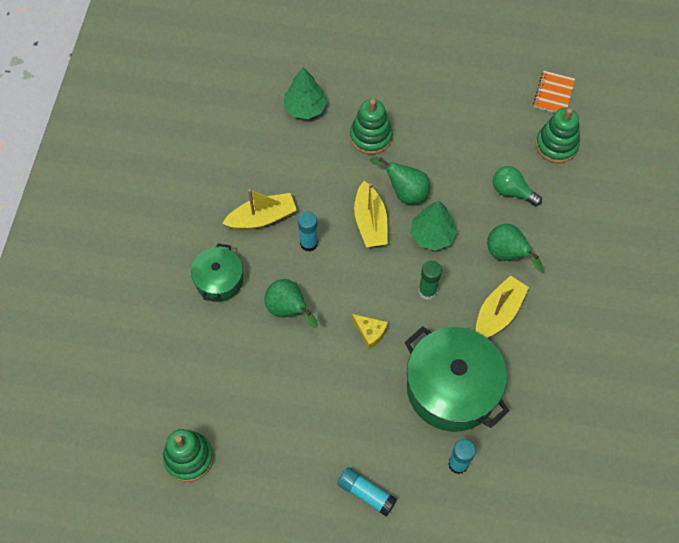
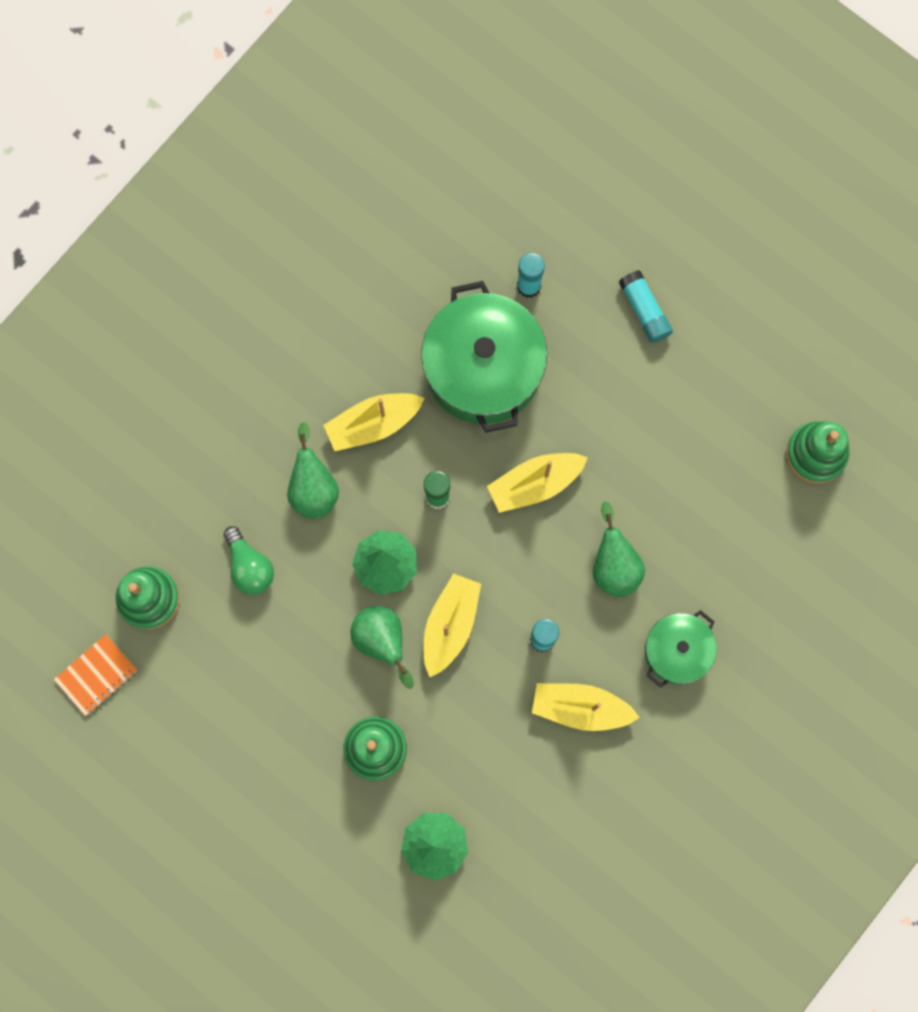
camera: 150 degrees left, 15 degrees up
(370, 332) = (535, 484): yellow cheese -> yellow boat

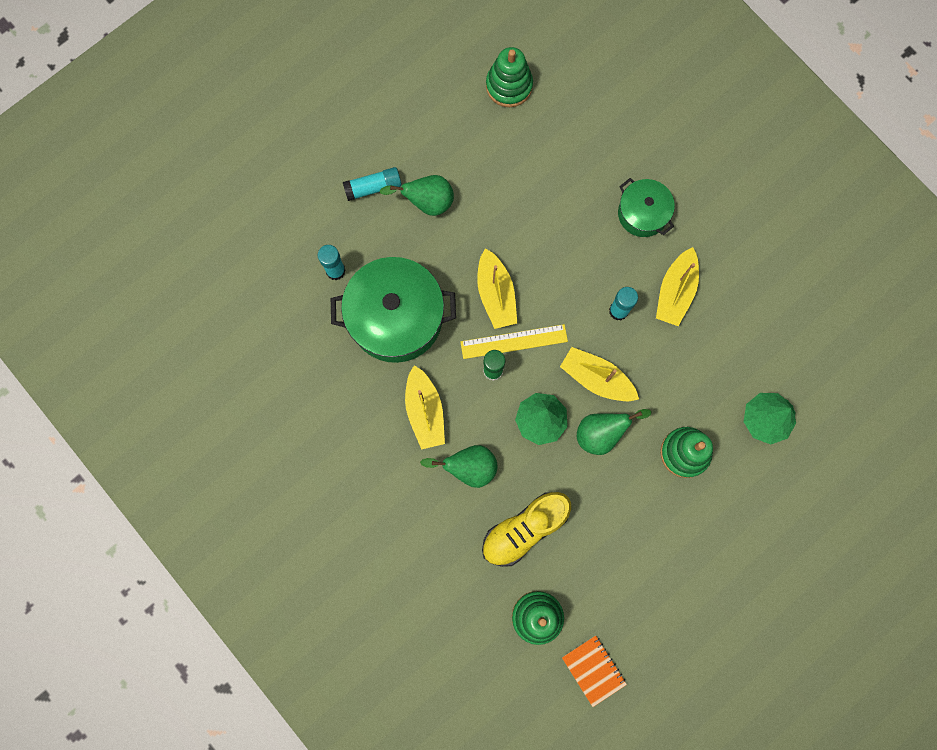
camera: 80 degrees left, 0 degrees up
(250, 567) = (524, 529): green light bulb -> yellow shoe
(478, 516) = (514, 342): none -> yellow ruler
(614, 565) = (570, 247): green pear -> green pear (427, 202)

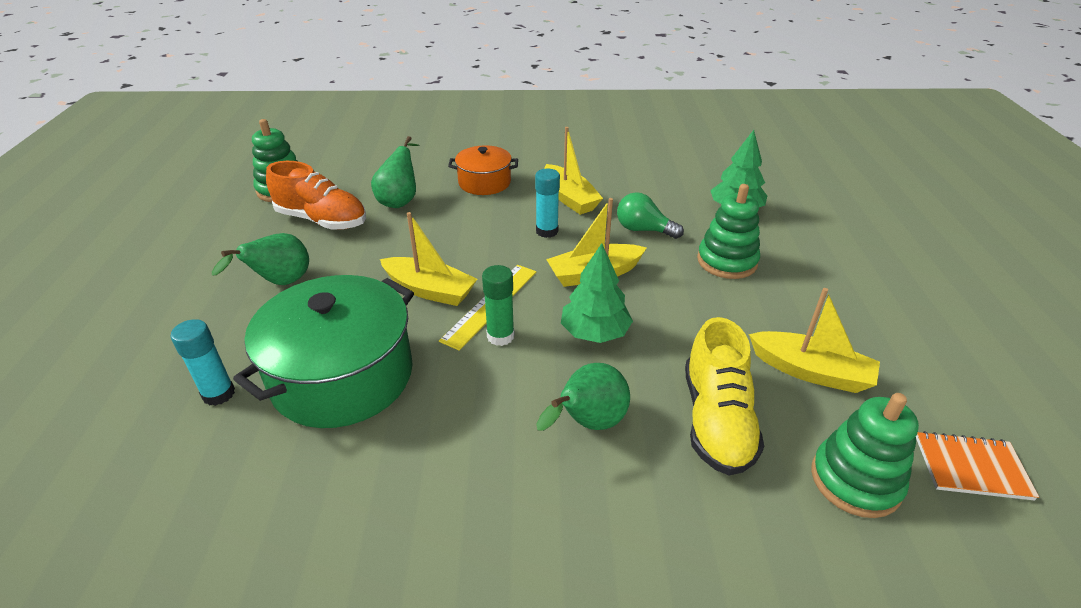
camera: 50 degrees left, 40 degrees down
(373, 187) = (203, 309): turquoise glue stick -> none
(425, 411) = (475, 420): yellow boat -> yellow boat (810, 371)
(501, 154) = (322, 220): none -> orange shoe
(601, 433) = (654, 300): green pear -> green pear (400, 200)
(642, 213) = (484, 182): green pot -> orange pot
(677, 373) = (643, 230): none -> green light bulb

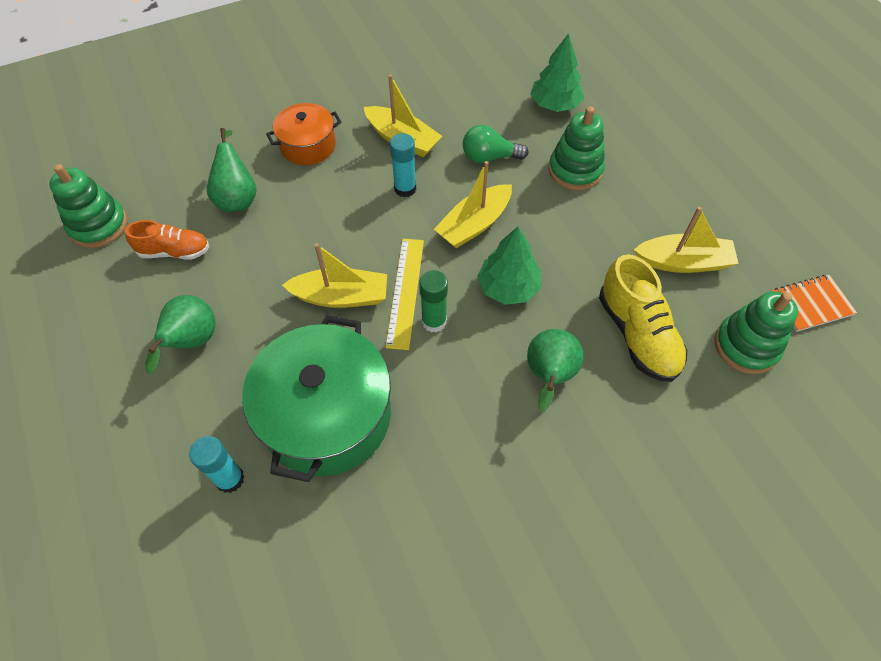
camera: 25 degrees left, 20 degrees up
(322, 220) = (174, 251): orange shoe -> orange shoe, size x0.65

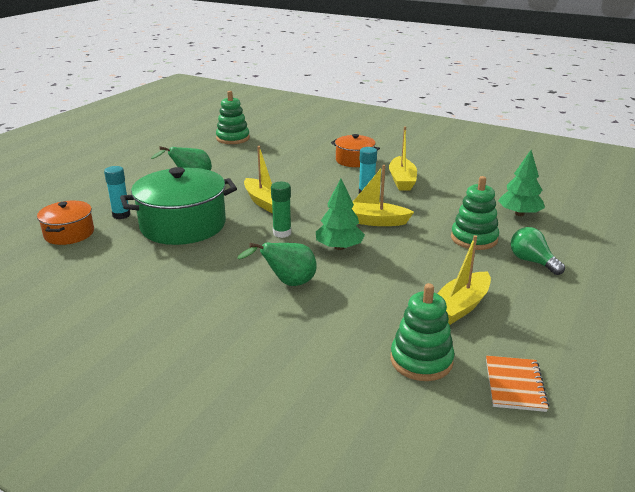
camera: 55 degrees right, 30 degrees down
(174, 251) = (239, 157): orange shoe -> none
(231, 572) = (69, 233): none -> orange pot
(237, 198) = (293, 158): green pear -> none
(405, 292) = (292, 218): yellow ruler -> none
(489, 157) = (433, 208): green light bulb -> green light bulb (532, 261)
(637, 334) = (366, 306): yellow shoe -> none
(683, 262) = (460, 306): yellow boat -> yellow boat turned 75 degrees clockwise
(811, 304) = (514, 385): orange notebook -> orange notebook turned 60 degrees clockwise

